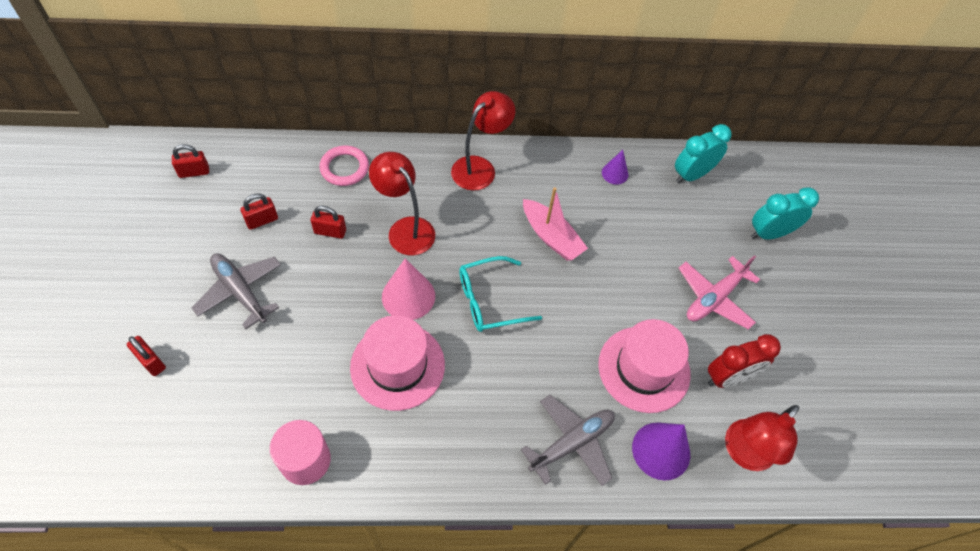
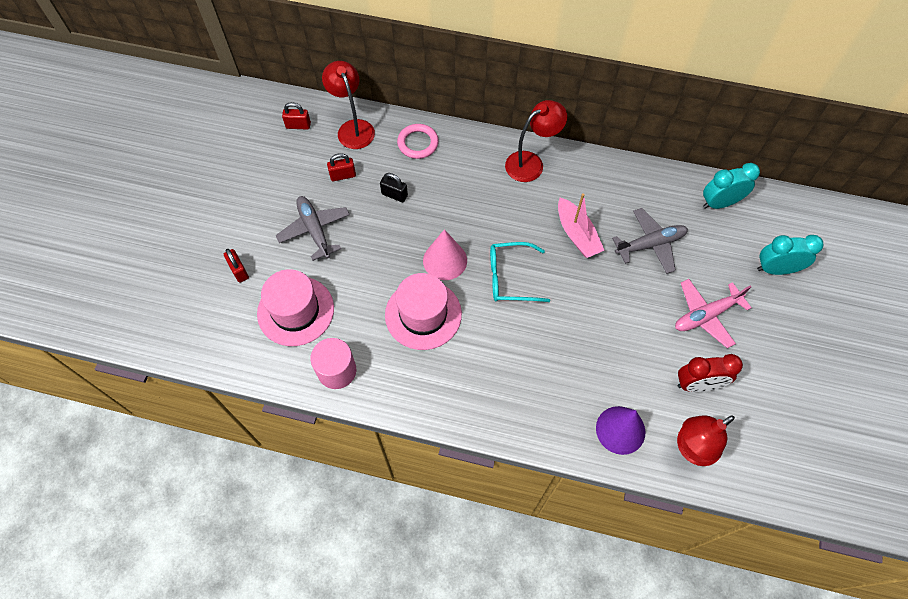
camera: 20 degrees right, 5 degrees up
(330, 232) = (394, 195): red padlock -> black padlock
(405, 229) = (455, 204): red lamp -> red lamp (353, 128)
(572, 443) = (547, 406): grey plane -> grey plane (650, 244)
(615, 173) = (649, 189): purple cone -> none
(644, 369) = (625, 361): pink hat -> pink hat (295, 311)

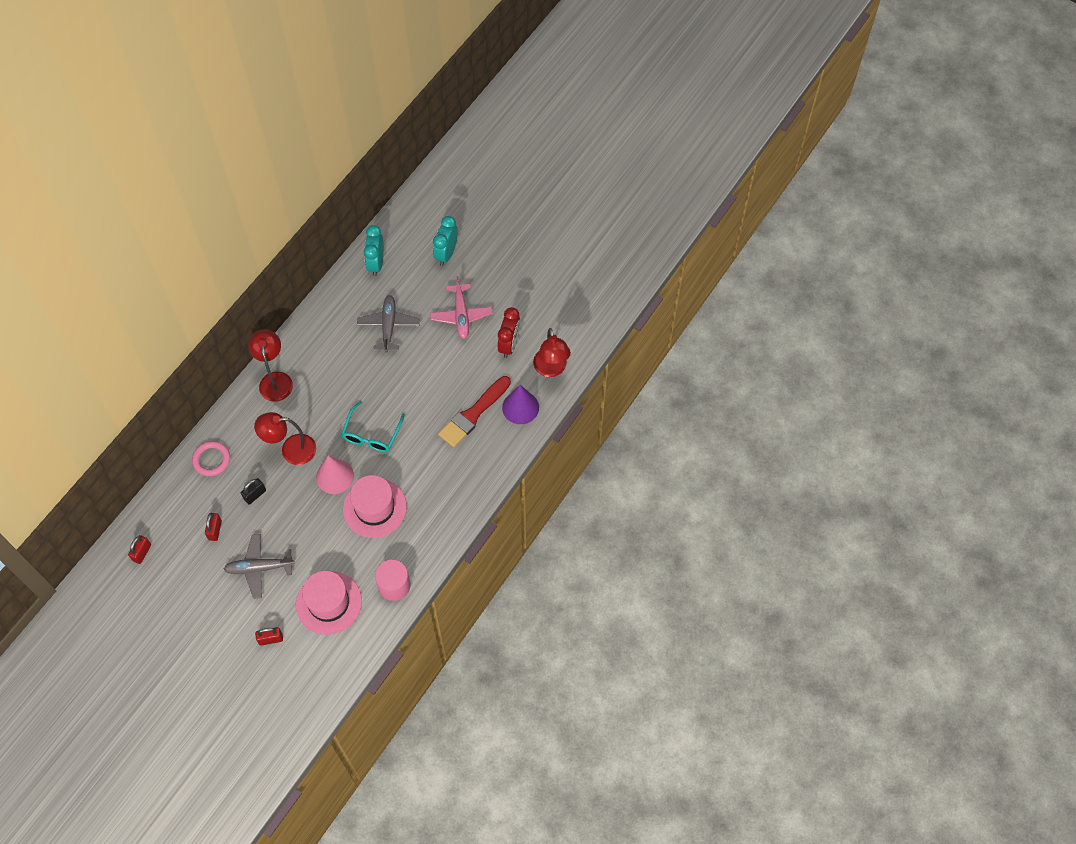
camera: 70 degrees left, 0 degrees up
(353, 128) = (168, 507): red lamp -> red lamp (291, 450)
(577, 234) = (356, 373): pink boat -> none
(585, 377) = (473, 414): none -> red brush

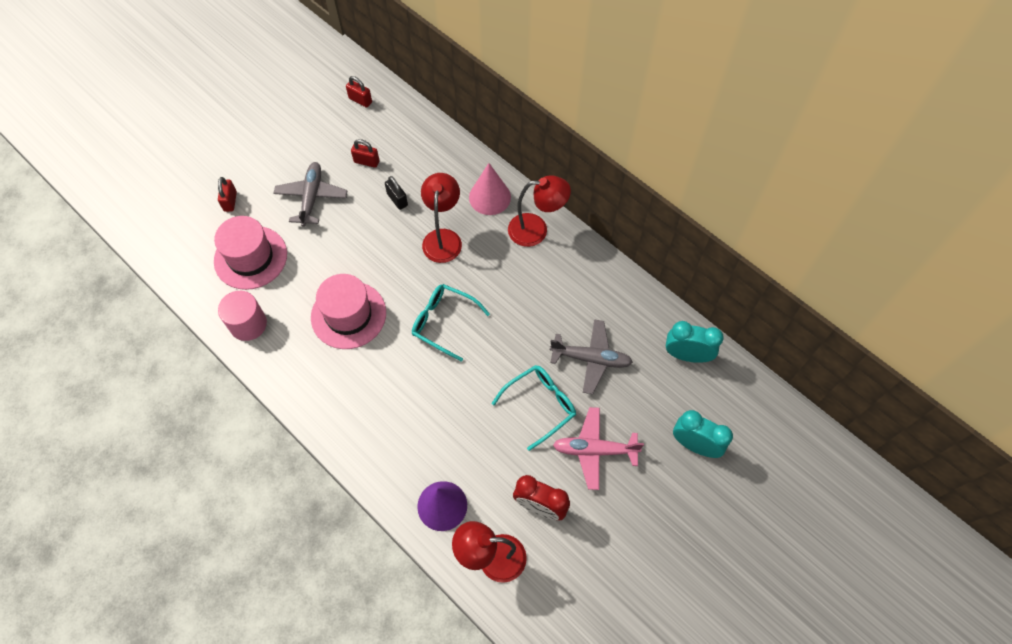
camera: 100 degrees right, 0 degrees up
(211, 460) = (449, 164): pink ring -> none
(335, 476) = (399, 278): pink cone -> pink cone (489, 197)
(432, 355) = (540, 405): none -> turquoise glasses
(473, 414) = (445, 443): red brush -> none

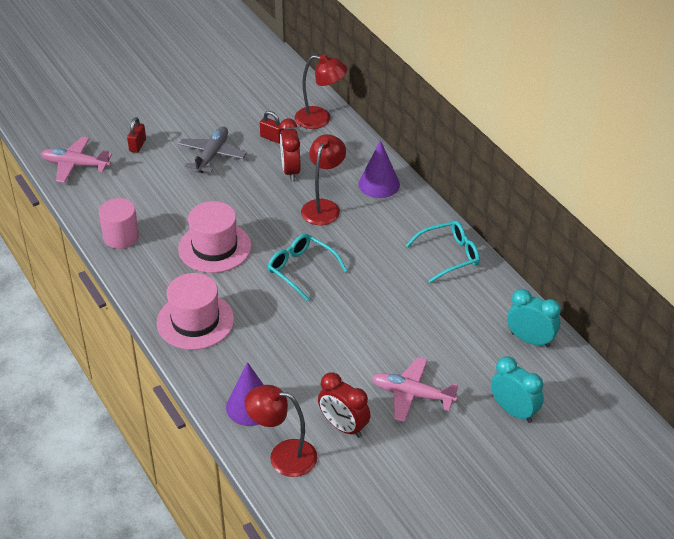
camera: 15 degrees right, 20 degrees down
(172, 241) = (75, 165): none -> pink plane
(250, 257) = (141, 189): pink hat -> pink hat (195, 321)
(360, 100) = (282, 92): red padlock -> none
(397, 200) = (290, 171): black padlock -> red clock
(489, 197) = (379, 184): pink cone -> purple cone
(536, 230) = (415, 216): red lamp -> red lamp (320, 119)
(540, 405) = (371, 350): turquoise glasses -> turquoise glasses (449, 256)
(591, 359) = (433, 324): grey plane -> none

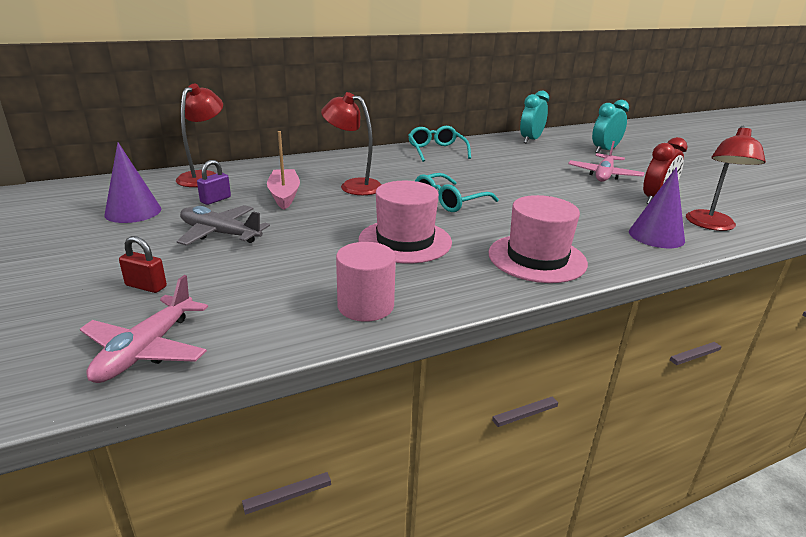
camera: 85 degrees left, 15 degrees down
(272, 138) = (215, 200): red padlock -> purple padlock
(290, 171) = (284, 195): red clock -> pink boat
(379, 184) = (330, 163): purple cone -> purple cone (133, 211)

